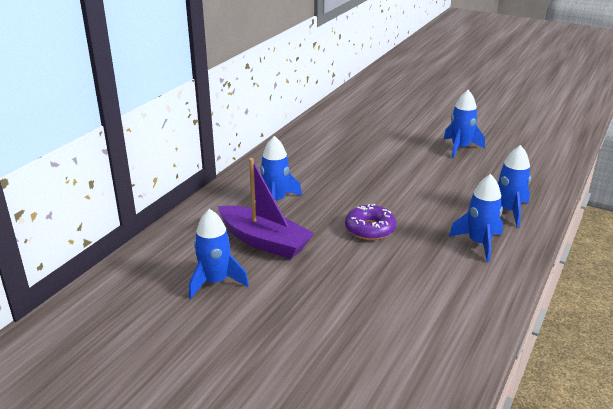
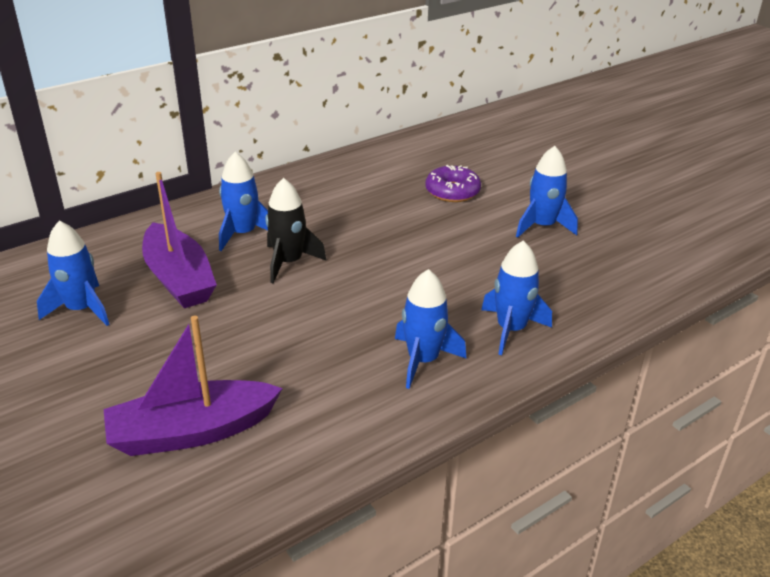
camera: 25 degrees right, 5 degrees up
(329, 210) = (289, 262): none -> black rocket
(370, 229) = (310, 300): purple donut -> purple donut (452, 191)
(387, 331) = (192, 431): none -> purple boat

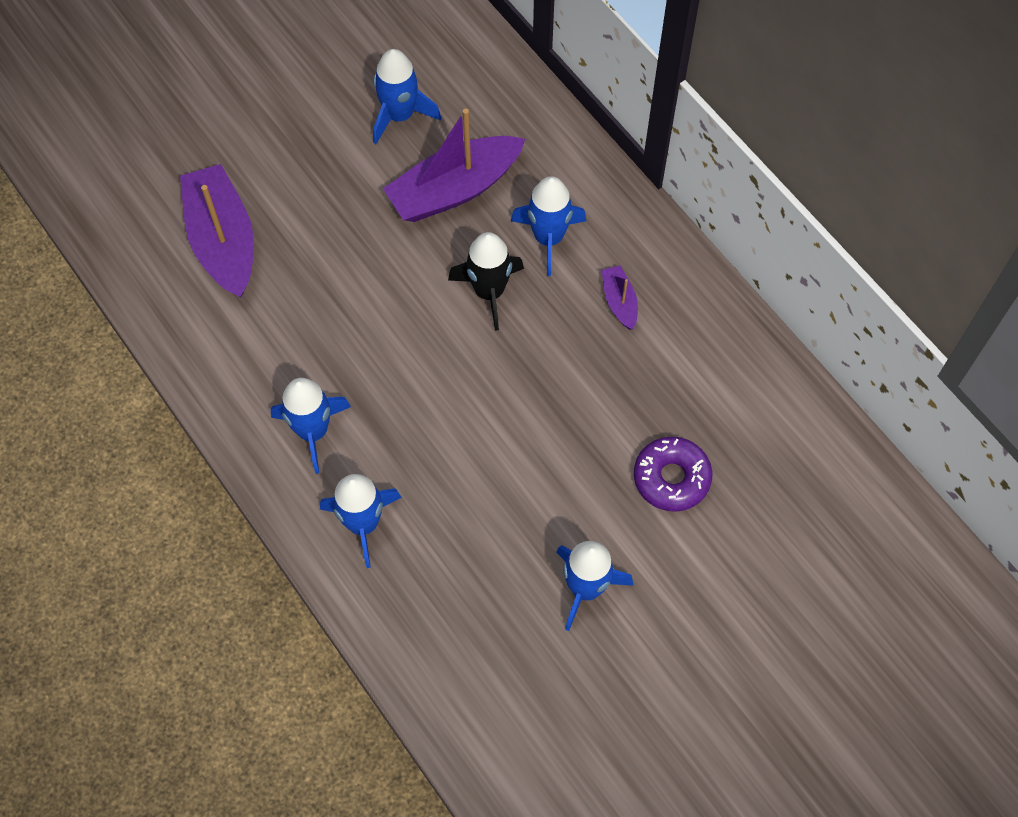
camera: 90 degrees right, 30 degrees up
(308, 206) = (619, 301): none -> purple boat

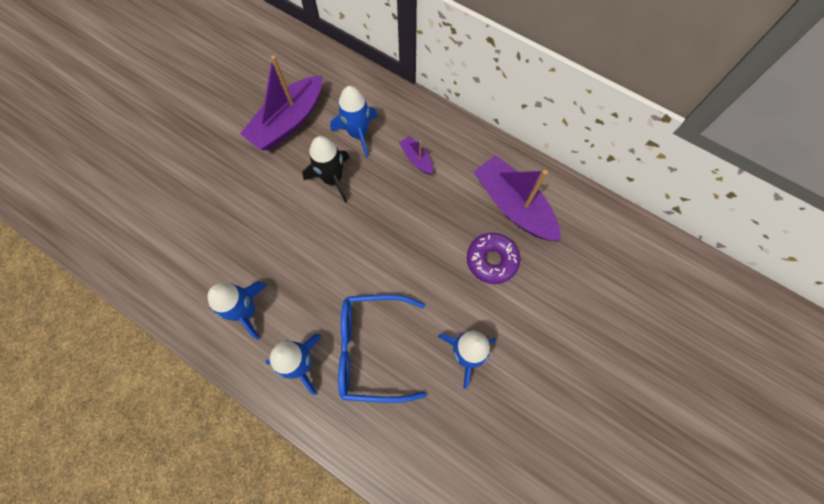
camera: 20 degrees left, 5 degrees up
(223, 241) = (145, 202): purple boat -> purple boat (513, 206)
(400, 115) = (238, 87): blue rocket -> none
(462, 538) = (372, 349): none -> blue glasses

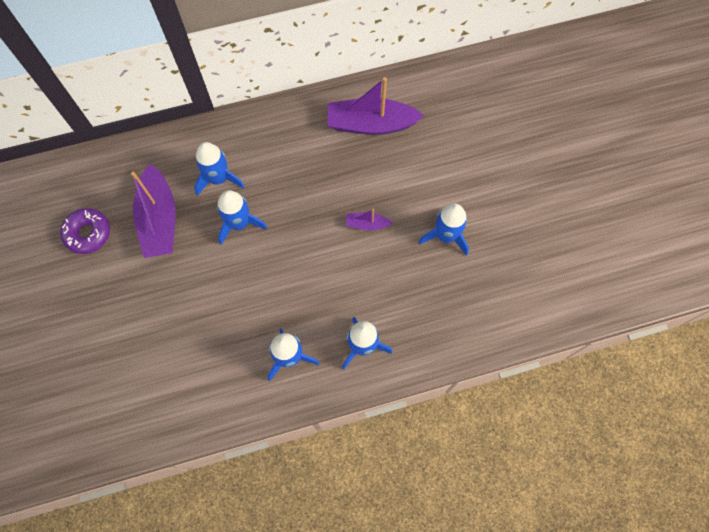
camera: 50 degrees left, 0 degrees up
(332, 179) = (239, 224): black rocket -> blue rocket
(372, 349) = (392, 292): blue glasses -> none
(416, 159) = (277, 156): purple boat -> purple boat (367, 224)
(491, 260) = (397, 169): purple donut -> purple donut (88, 233)

